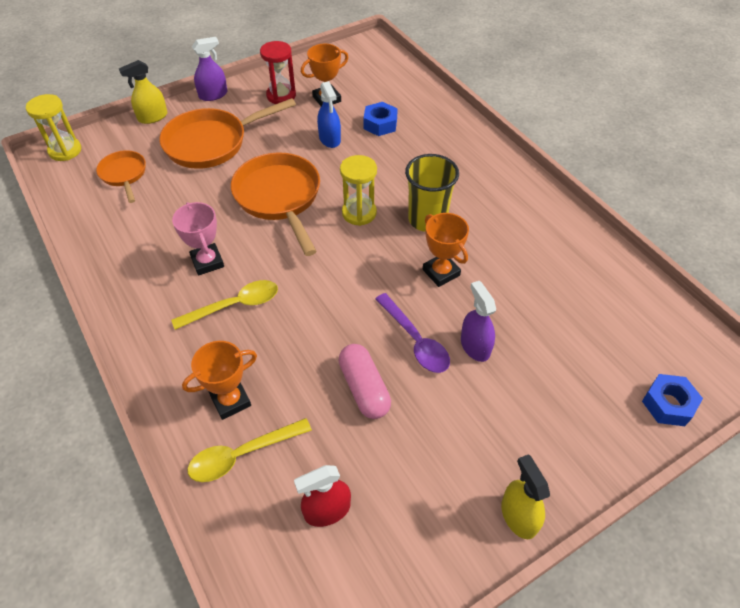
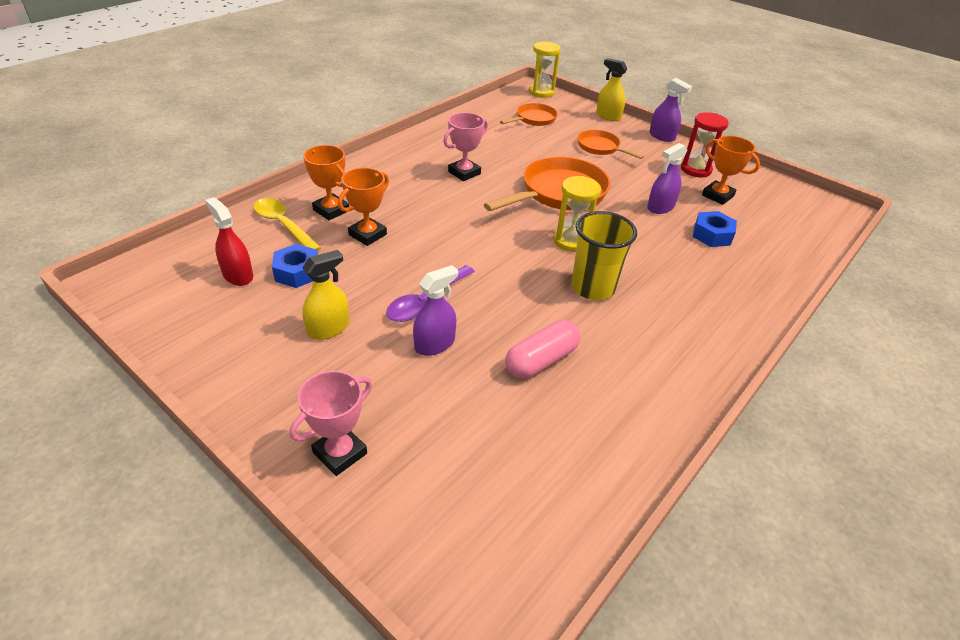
camera: 70 degrees right, 10 degrees down
(211, 143) = (600, 148): orange pan -> orange pan, size x0.56
(235, 305) = (425, 194): yellow spoon -> none
(329, 139) = (660, 207): blue spray bottle -> purple spray bottle
(364, 388) = (361, 277): pink capsule -> pink capsule (541, 360)
(441, 272) = (522, 307): orange trophy -> orange trophy (367, 235)
(518, 516) = (237, 398): yellow spray bottle -> yellow spray bottle (328, 328)
(590, 437) = (340, 453): none -> pink trophy
(668, 404) = (405, 536): blue nut -> blue nut (297, 272)

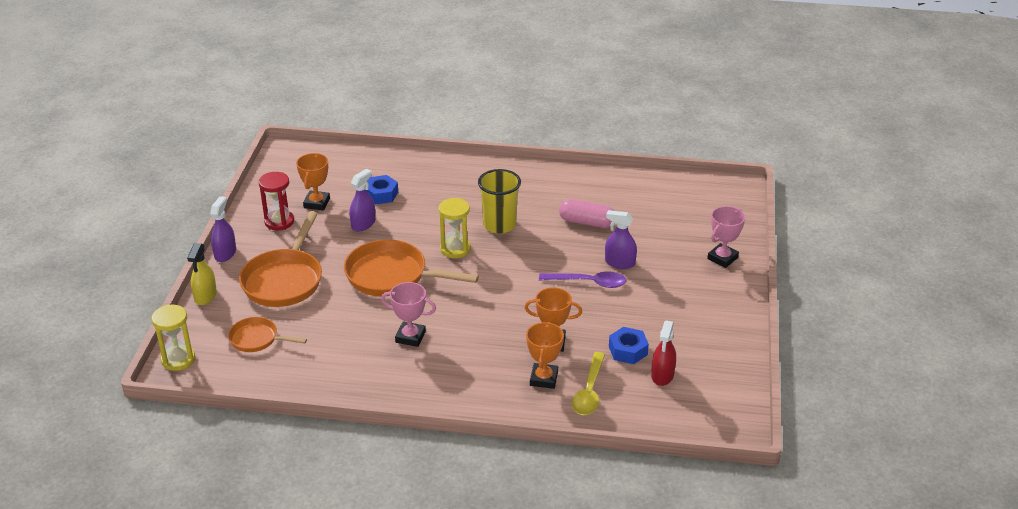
camera: 120 degrees left, 5 degrees down
(328, 328) = (656, 307): yellow spray bottle -> none
(340, 453) = (722, 258): pink trophy -> pink trophy turned 60 degrees counterclockwise
(600, 148) = (284, 280): orange pan -> orange pan, size x1.79
(660, 207) = (363, 224): purple spray bottle -> purple spray bottle turned 75 degrees counterclockwise

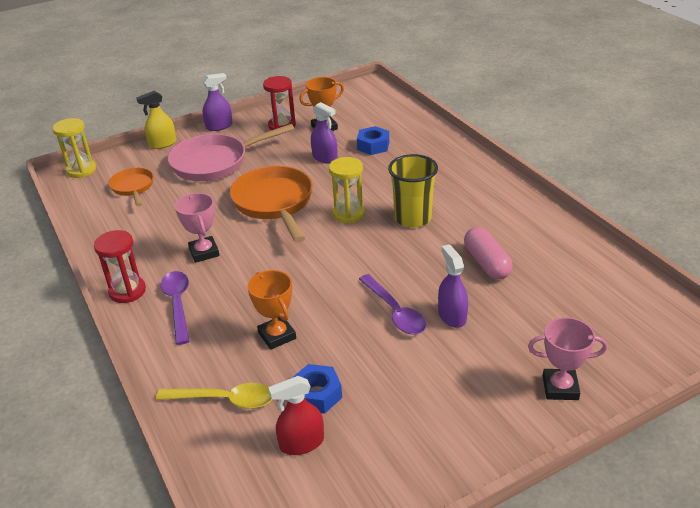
camera: 55 degrees right, 0 degrees up
(284, 280) = (215, 162): orange pan -> pink pan
(363, 224) = (325, 158): purple spray bottle -> purple spray bottle turned 45 degrees clockwise
(410, 394) = (127, 291): none -> red hourglass
(460, 375) = (178, 304): none -> purple spoon
(544, 379) = (217, 358): orange trophy -> none
(589, 392) = (225, 400): yellow spoon -> yellow spoon turned 150 degrees counterclockwise

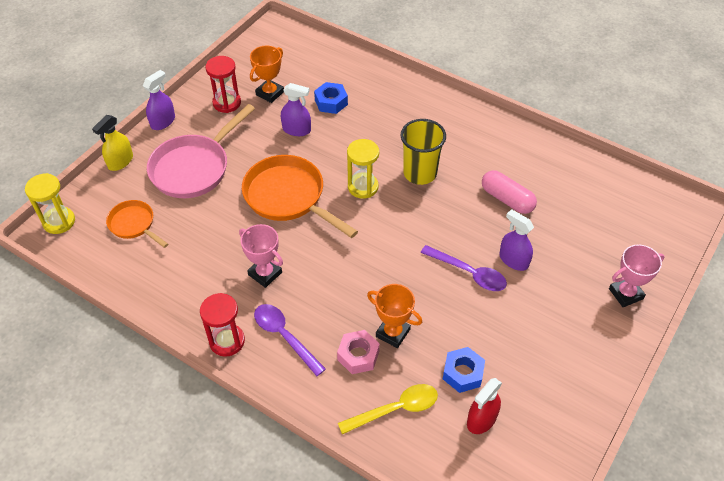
camera: 30 degrees left, 15 degrees up
(229, 342) = (358, 355): none -> pink nut

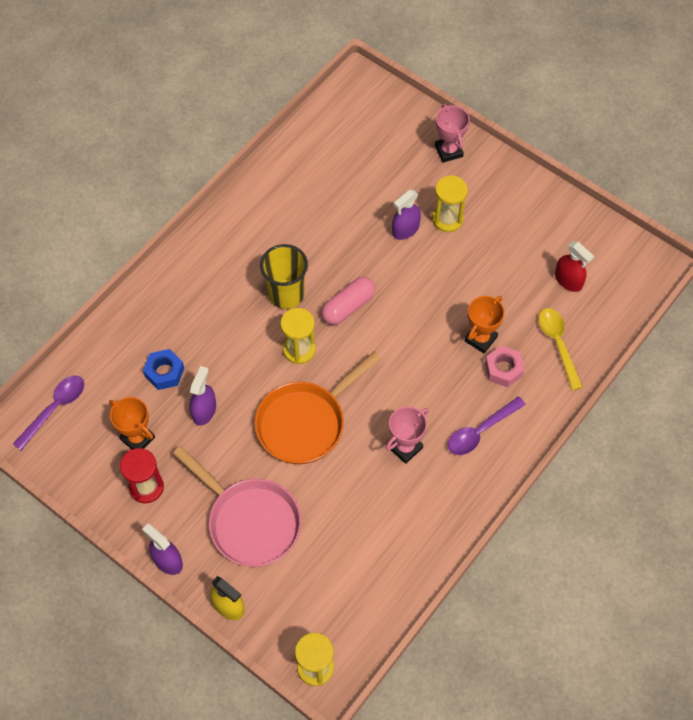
camera: 85 degrees left, 10 degrees up
(134, 224) = (328, 582): orange pan -> none
(227, 341) = (483, 483): red hourglass -> none
(462, 373) = (524, 288): blue nut -> none
(469, 273) = (418, 268): purple spoon -> purple spoon (55, 408)
(507, 199) = (330, 222): pink capsule -> pink capsule (348, 306)
(535, 296) = (447, 219): none -> yellow hourglass

